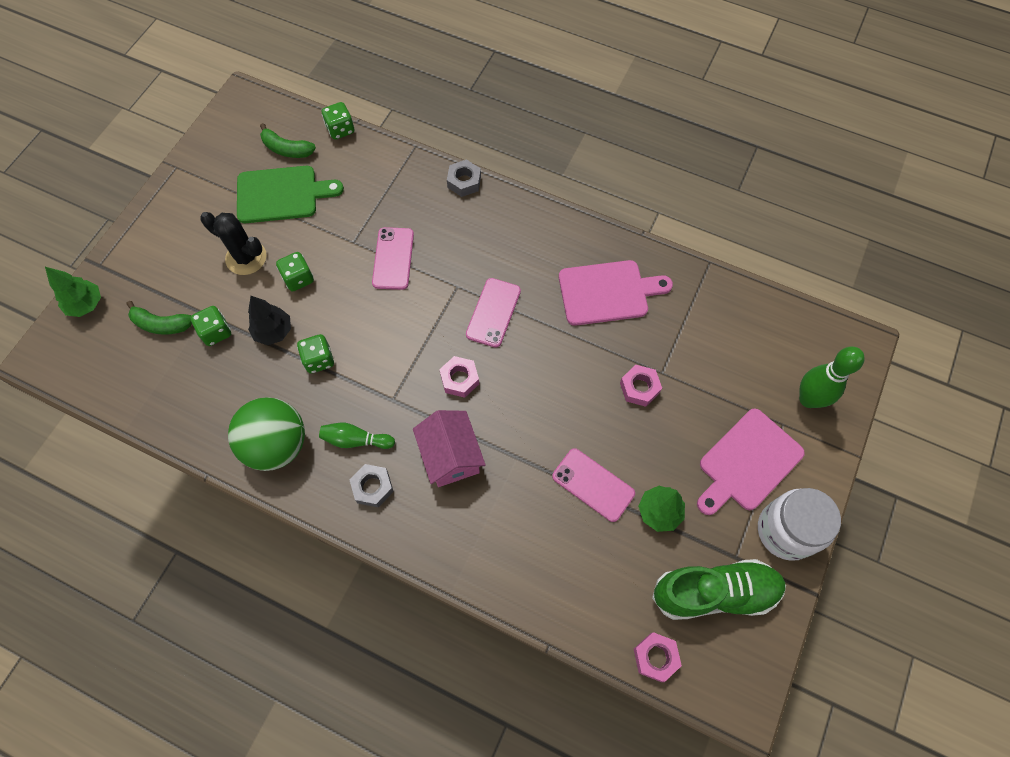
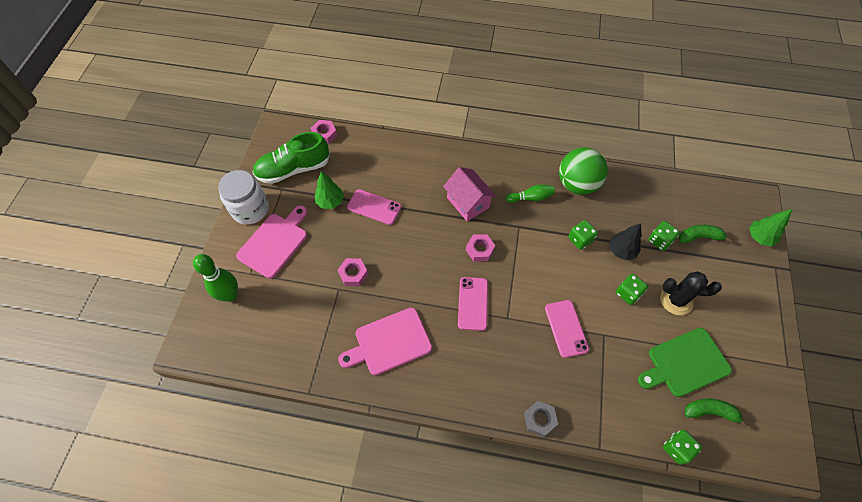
camera: 165 degrees right, 5 degrees down
(372, 487) = (508, 175): grey nut -> none

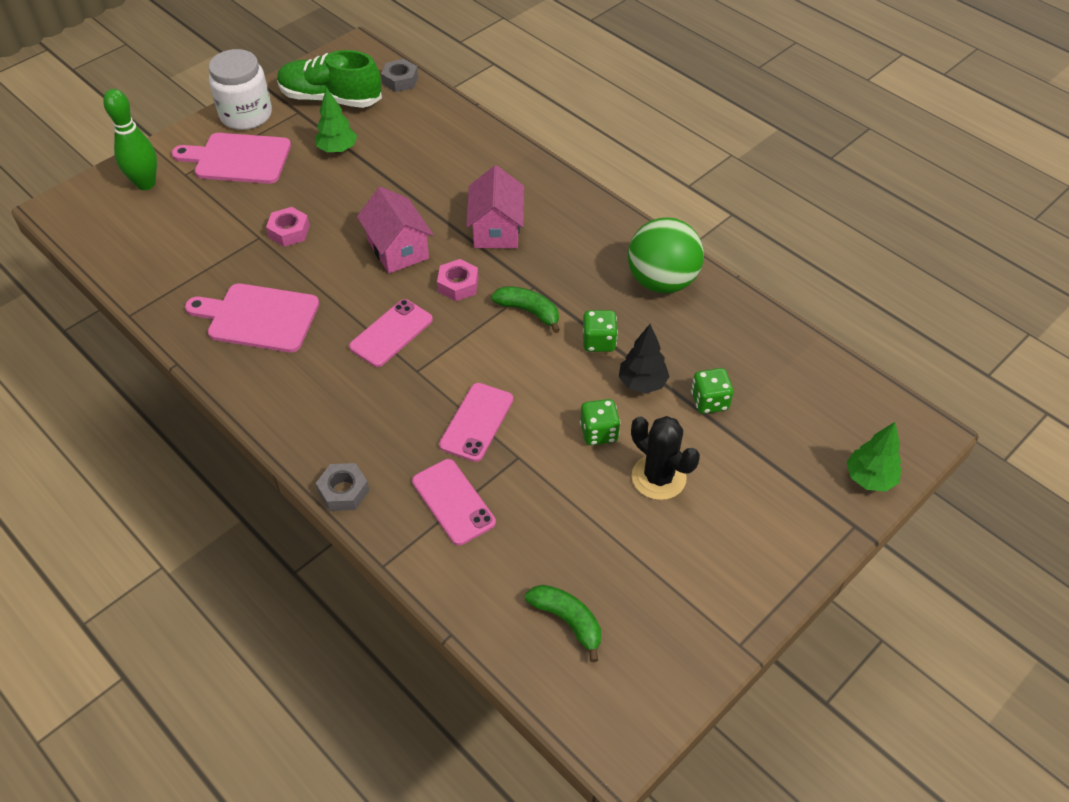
camera: 35 degrees right, 10 degrees down
(274, 243) = (238, 159): pink cutting board -> pink cutting board turned 150 degrees counterclockwise
(324, 134) = (400, 80): pink nut -> grey nut
(374, 207) = (380, 179): pink phone -> pink phone (453, 502)
(426, 247) = (398, 249): none -> pink house
(530, 198) = (582, 265): green bowling pin -> none
(676, 448) = (478, 628): green dice -> none
(685, 363) = (593, 550): green cutting board -> none
(699, 237) = (774, 428): green banana -> green banana (529, 311)

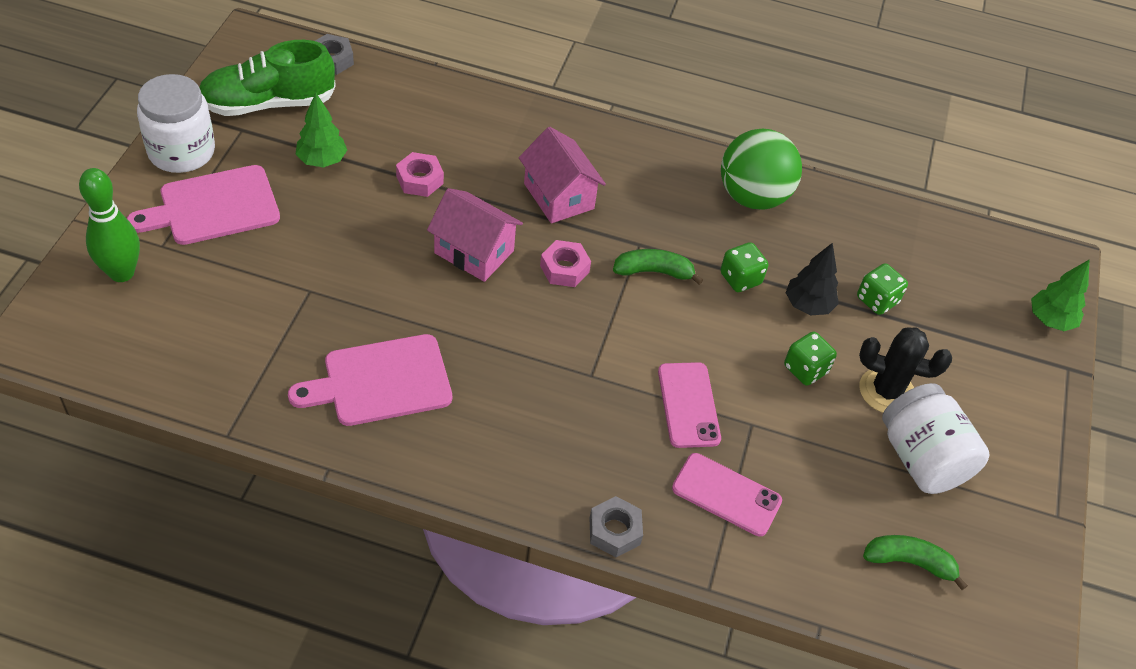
camera: 35 degrees left, 0 degrees up
(289, 231) = (339, 272): pink nut -> pink nut (419, 180)
(391, 333) = (536, 345): pink phone -> none
(647, 544) = (922, 459): none -> white jar

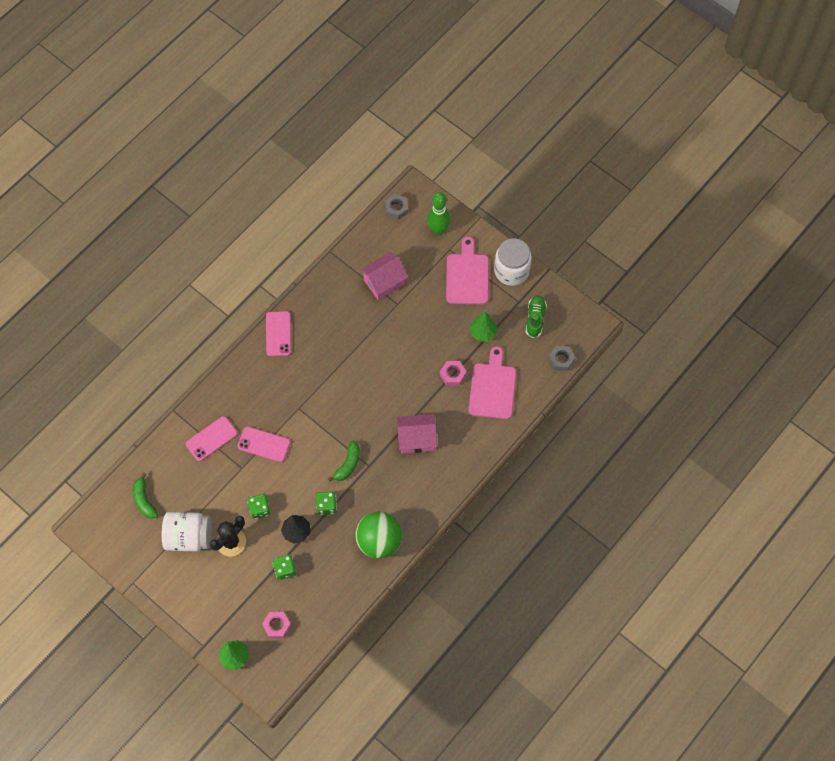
camera: 120 degrees right, 15 degrees up
(268, 103) = (535, 319): green shoe -> green shoe, size x0.61
(381, 382) = (332, 318): pink cutting board -> pink cutting board (492, 388)
(454, 461) = (278, 333): none -> pink phone
(474, 252) = (394, 383): pink house -> pink house (384, 282)
(564, 269) = (367, 422): pink nut -> pink nut (277, 626)
(614, 531) = (216, 384): grey nut -> grey nut (396, 209)
(909, 562) = (144, 500): green banana -> green banana turned 120 degrees clockwise

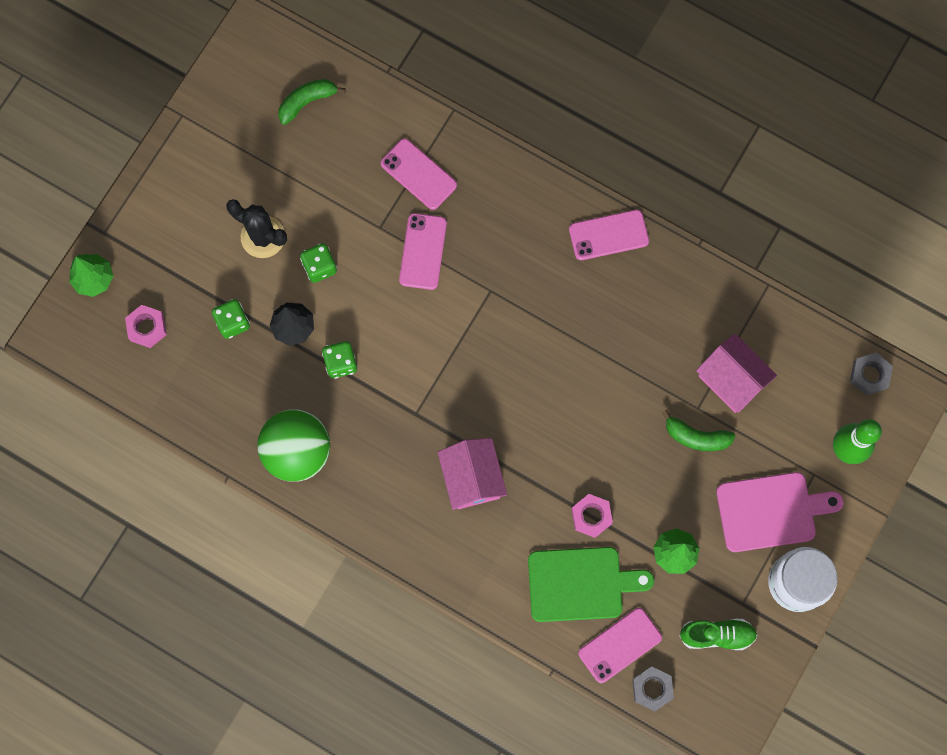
camera: 80 degrees right, 10 degrees up
(189, 537) = (261, 176): white jar -> none
(348, 464) = (412, 382): green banana -> green banana (696, 437)
(492, 388) = (580, 584): pink cutting board -> green cutting board
(532, 373) = (620, 645): none -> pink phone

